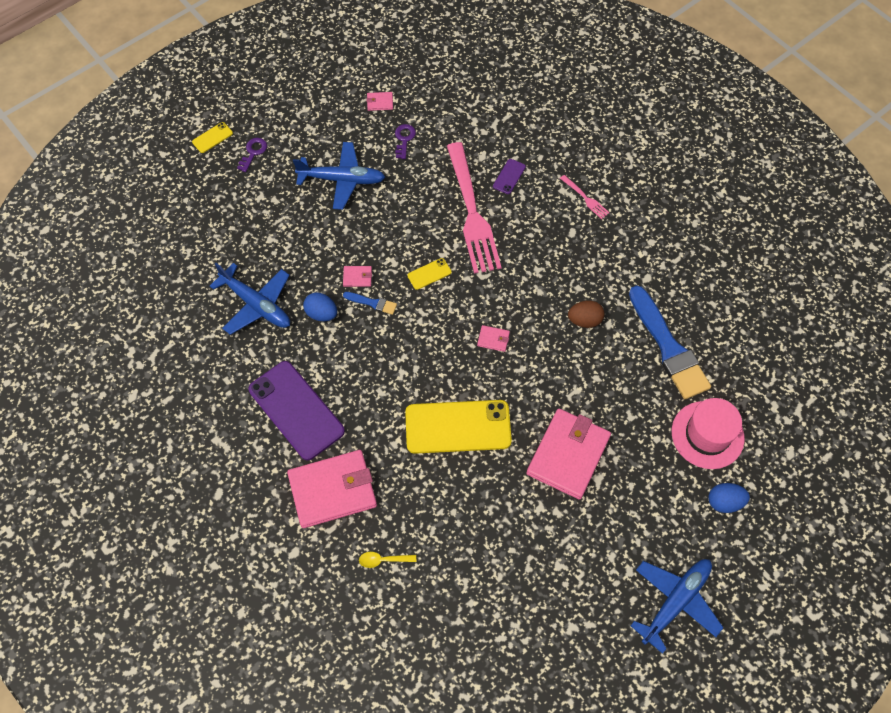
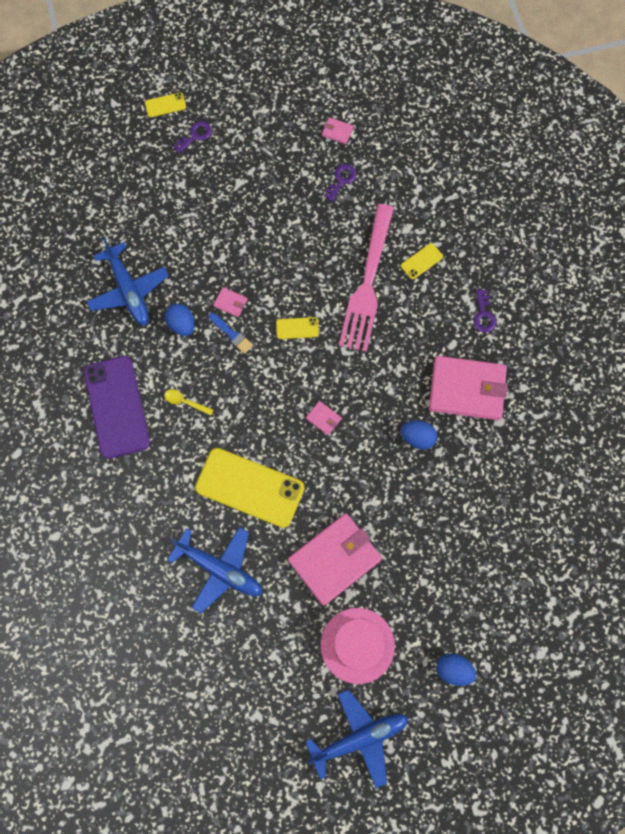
camera: 25 degrees right, 10 degrees up
(332, 490) = (113, 495): pink wallet -> pink wallet (467, 389)
(341, 180) = (263, 198): blue plane -> blue plane (219, 569)
(383, 560) = (126, 578): yellow spoon -> yellow spoon (185, 402)
(509, 176) = (421, 261): purple phone -> yellow phone
(584, 320) = (417, 438): brown egg -> blue egg
(585, 198) = (483, 315): pink fork -> purple key
(668, 347) = (482, 500): blue brush -> none
(707, 435) = (473, 600): pink hat -> pink hat (357, 645)

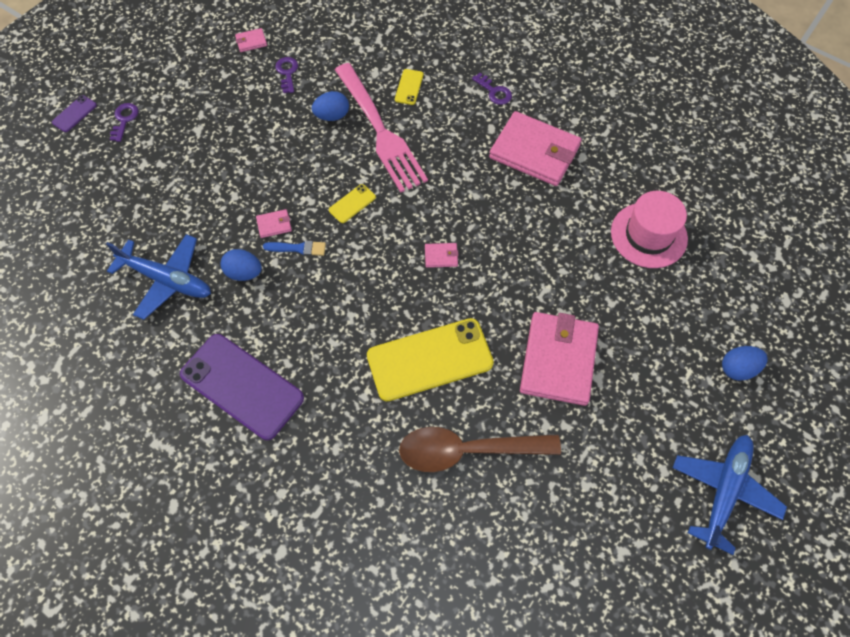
camera: 40 degrees left, 10 degrees down
(165, 105) = (74, 114): yellow phone -> purple phone
(185, 402) = (305, 333): yellow spoon -> none
(219, 569) = (467, 451): blue plane -> brown spoon
(357, 645) = (645, 414): pink hat -> pink hat (648, 235)
(417, 438) = (531, 214): blue egg -> blue egg (332, 116)
(467, 389) = (534, 152): pink wallet -> pink wallet turned 60 degrees clockwise

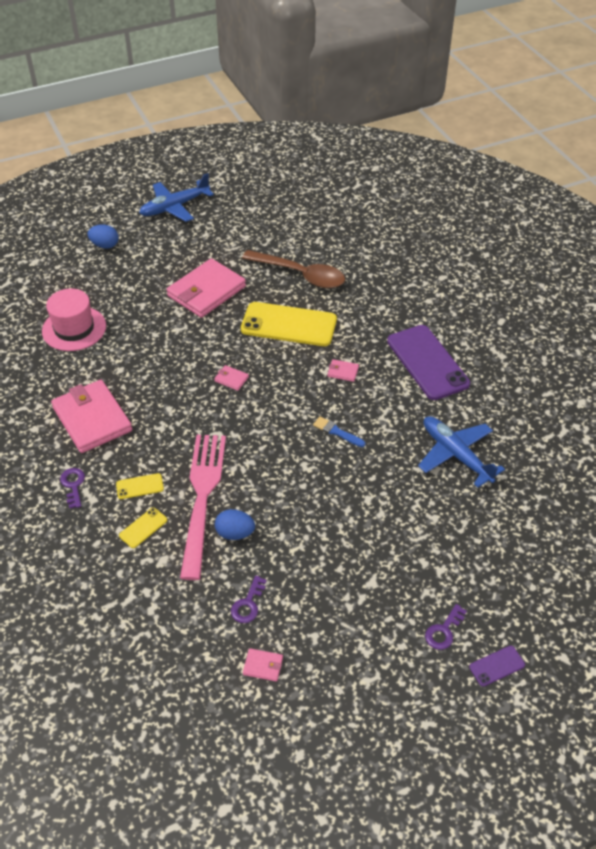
camera: 150 degrees left, 15 degrees down
(244, 273) = (390, 433): blue egg -> none
(274, 225) = (346, 458): pink wallet -> pink wallet (343, 372)
(352, 204) = (271, 446): yellow phone -> yellow phone (140, 486)

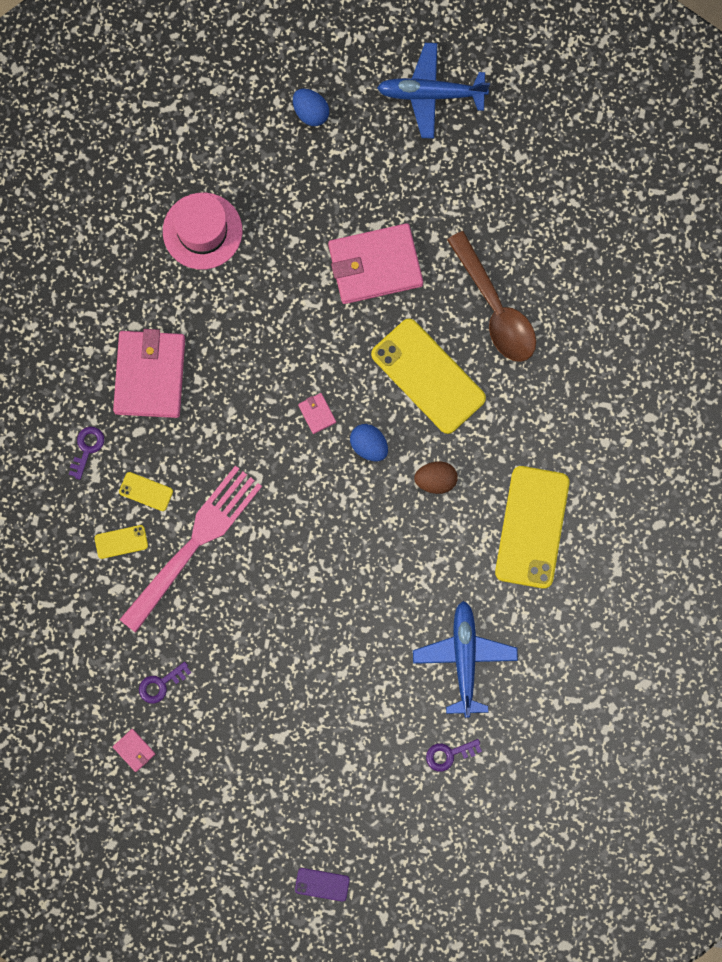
camera: 35 degrees right, 30 degrees up
(235, 533) = (197, 604): blue egg -> blue egg (369, 446)
(337, 432) = (372, 553): blue brush -> none
(343, 372) = (436, 480): pink wallet -> brown egg
(427, 362) = (532, 527): purple phone -> yellow phone
(444, 631) = (304, 824): purple key -> purple key (449, 754)

